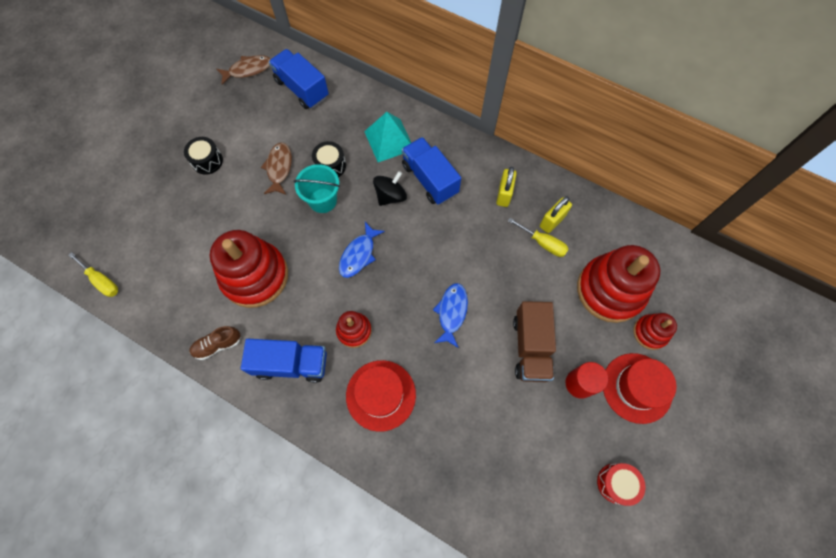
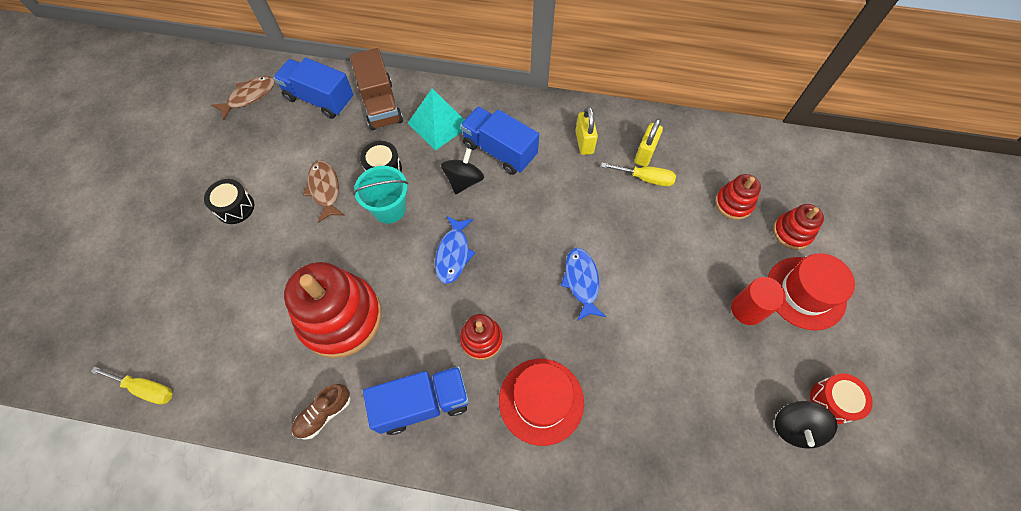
camera: 20 degrees left, 5 degrees down
(530, 347) = (680, 289): brown truck -> brown truck (380, 105)
(574, 491) = (794, 427): none -> black spinning top
(610, 290) = (733, 203): red stacking toy -> red stacking toy, size x0.50

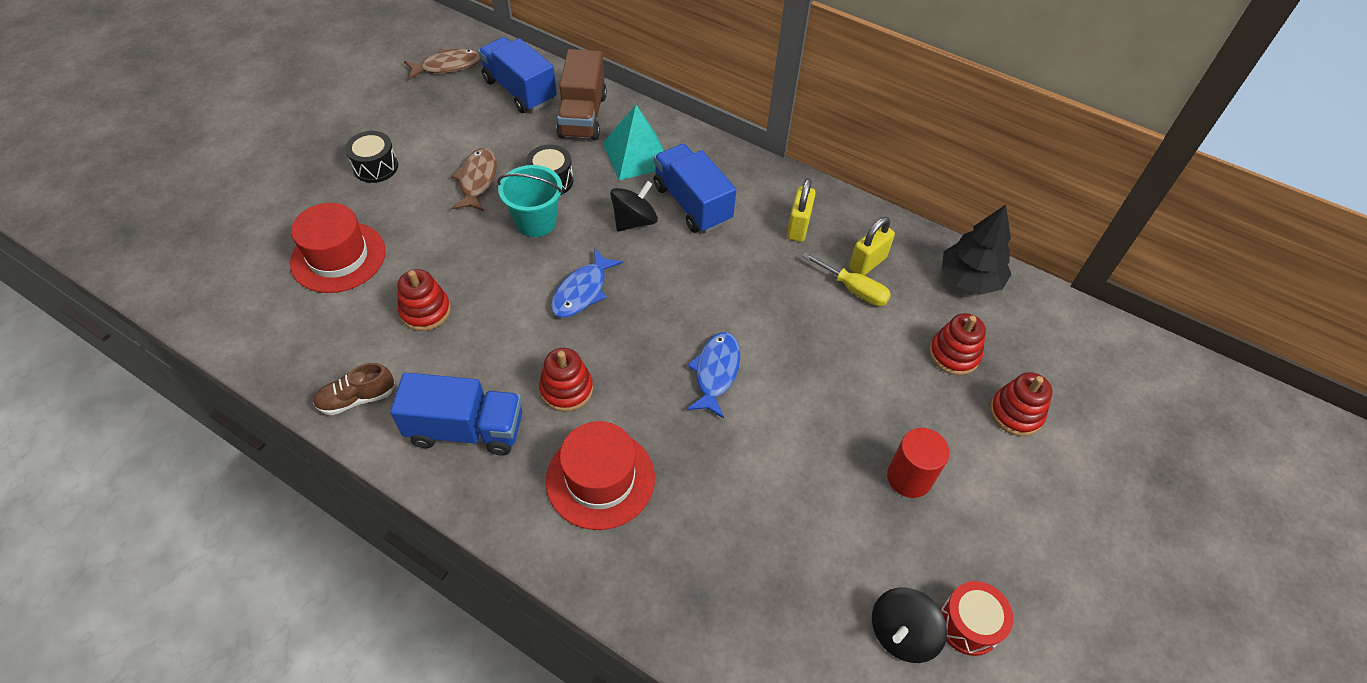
camera: 20 degrees right, 10 degrees down
(146, 389) = (196, 306): yellow screwdriver -> none
(340, 317) = (425, 311): red stacking toy -> red stacking toy, size x0.50
(717, 141) = (970, 279): none -> black tree
(805, 293) = (998, 487): red hat -> red hat (338, 257)

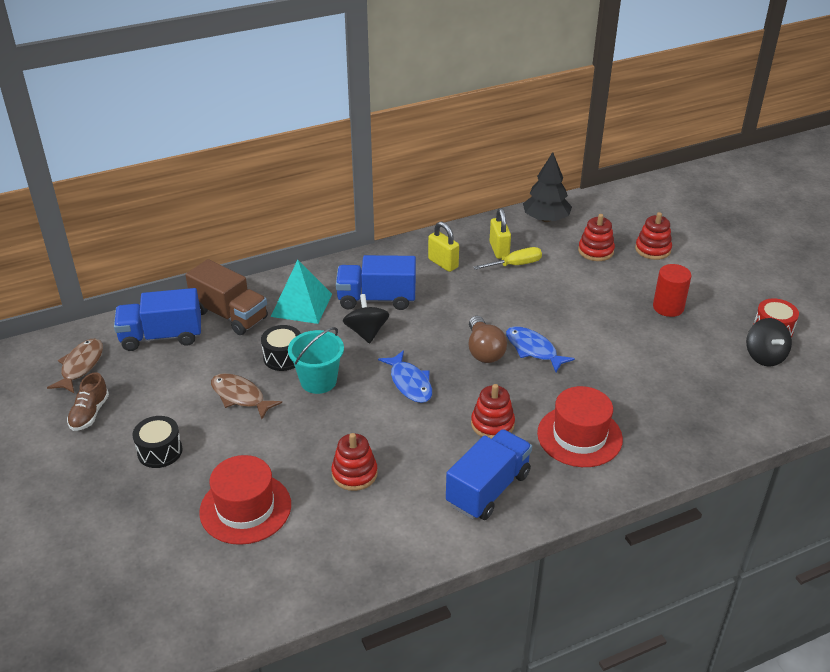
camera: 55 degrees left, 15 degrees down
(357, 398) = (410, 542): brown shoe -> brown shoe (90, 413)
(680, 328) = (484, 350): none -> brown light bulb

